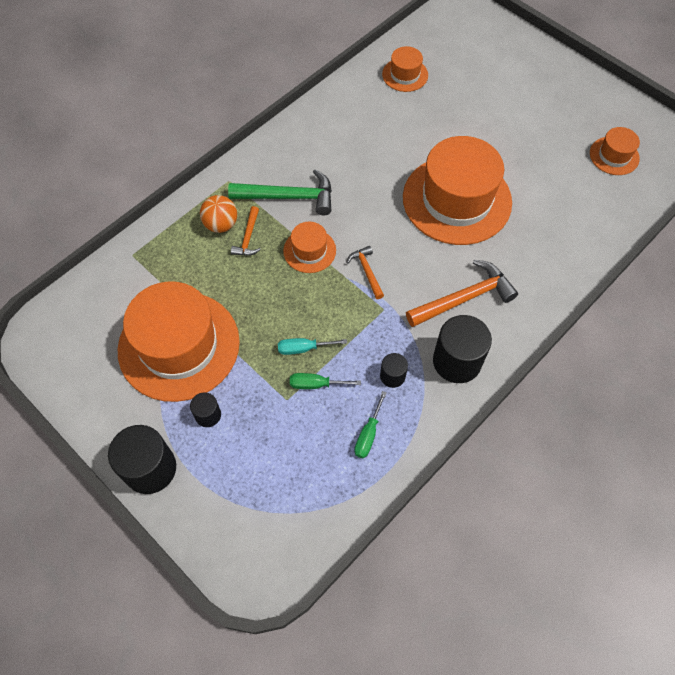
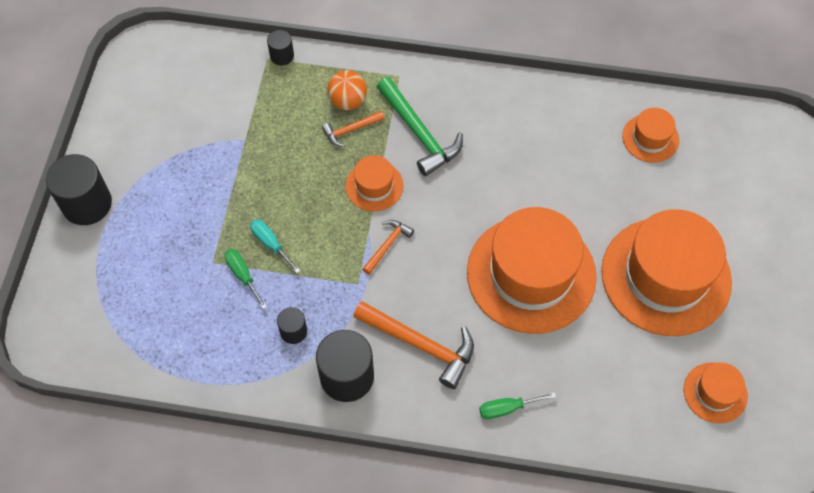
camera: 55 degrees right, 0 degrees up
(179, 345) = (207, 150): orange hat -> orange hat (666, 276)
(208, 415) = (159, 213): black cylinder -> black cylinder (282, 56)
(368, 434) = (223, 345): green screwdriver -> green screwdriver (507, 408)

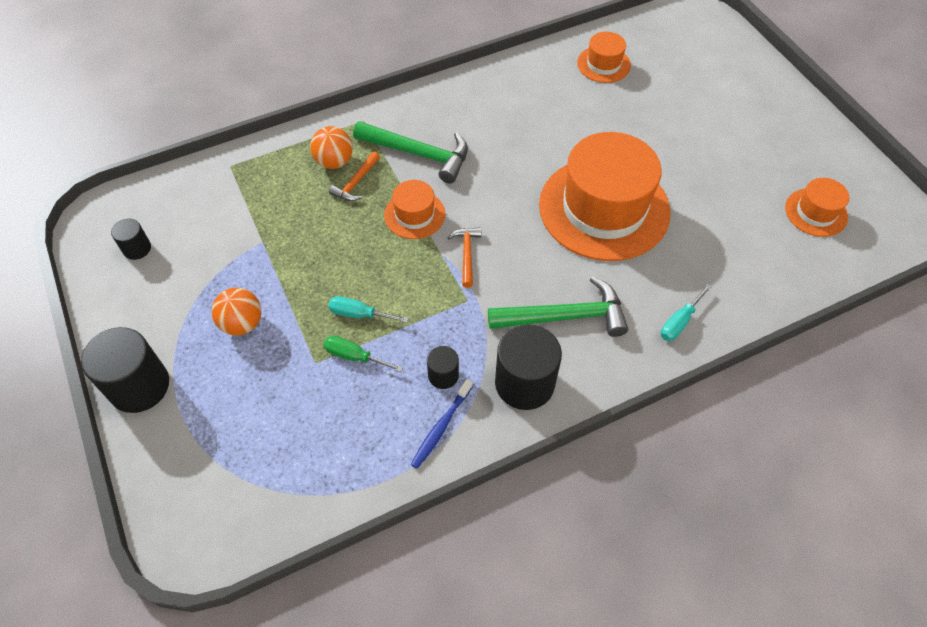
camera: 35 degrees left, 5 degrees down
(185, 199) = (242, 323): none -> orange ball
(261, 369) = (441, 427): none -> blue toothbrush
(282, 56) = (242, 157): black cylinder -> black cylinder (137, 248)
(420, 344) = (564, 316): orange hammer -> green hammer
(507, 408) = (679, 322): green screwdriver -> turquoise screwdriver
(666, 276) = (704, 152): orange hat -> none

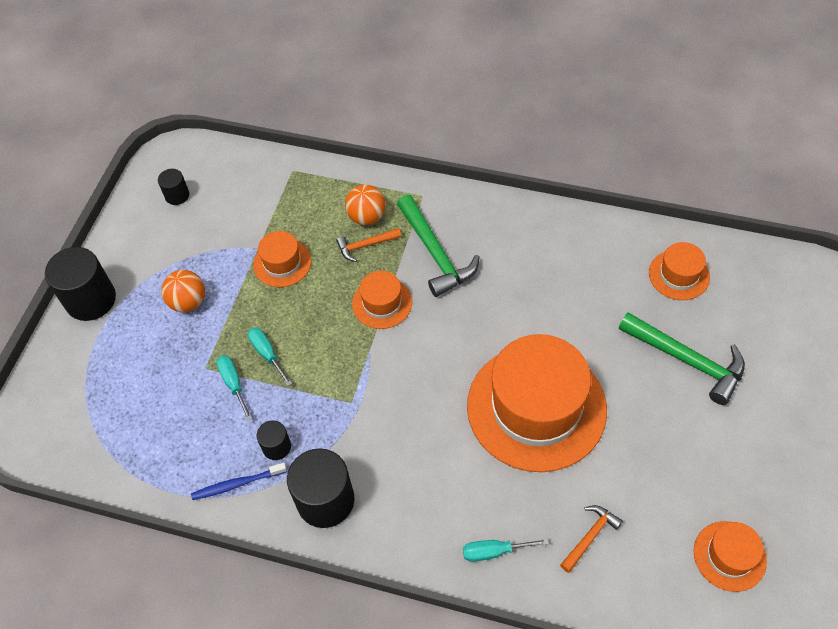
camera: 45 degrees right, 0 degrees up
(297, 239) = (282, 263): none -> orange hat
(354, 356) = (233, 384): green screwdriver -> turquoise screwdriver
(467, 254) = (387, 365): orange hammer -> orange hammer (590, 537)
(564, 316) = (408, 473): green hammer -> green hammer (686, 360)

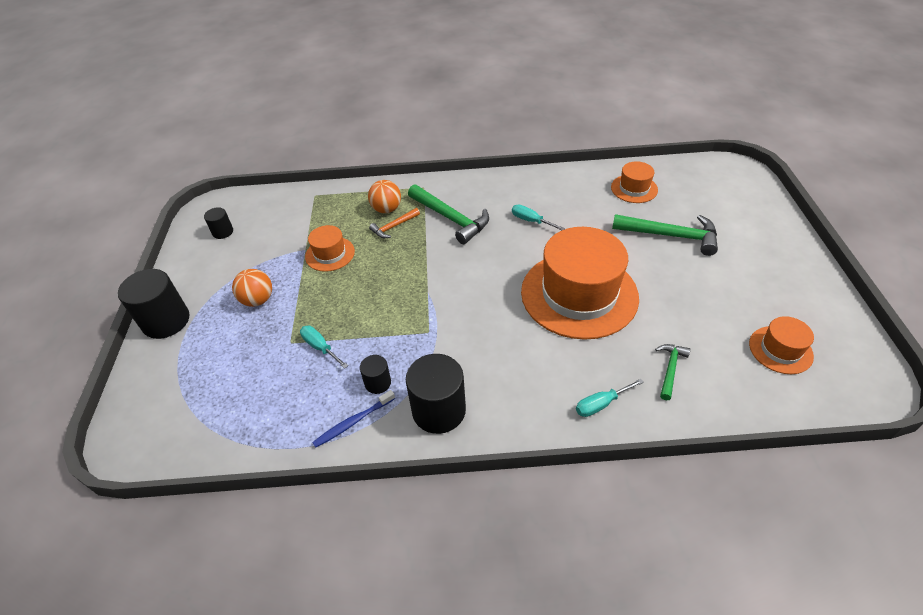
camera: 20 degrees left, 10 degrees down
(267, 354) = (342, 318): turquoise screwdriver -> turquoise screwdriver (531, 221)
(382, 303) = (423, 259): orange hat -> none
(590, 537) = (670, 369): orange hammer -> green hammer

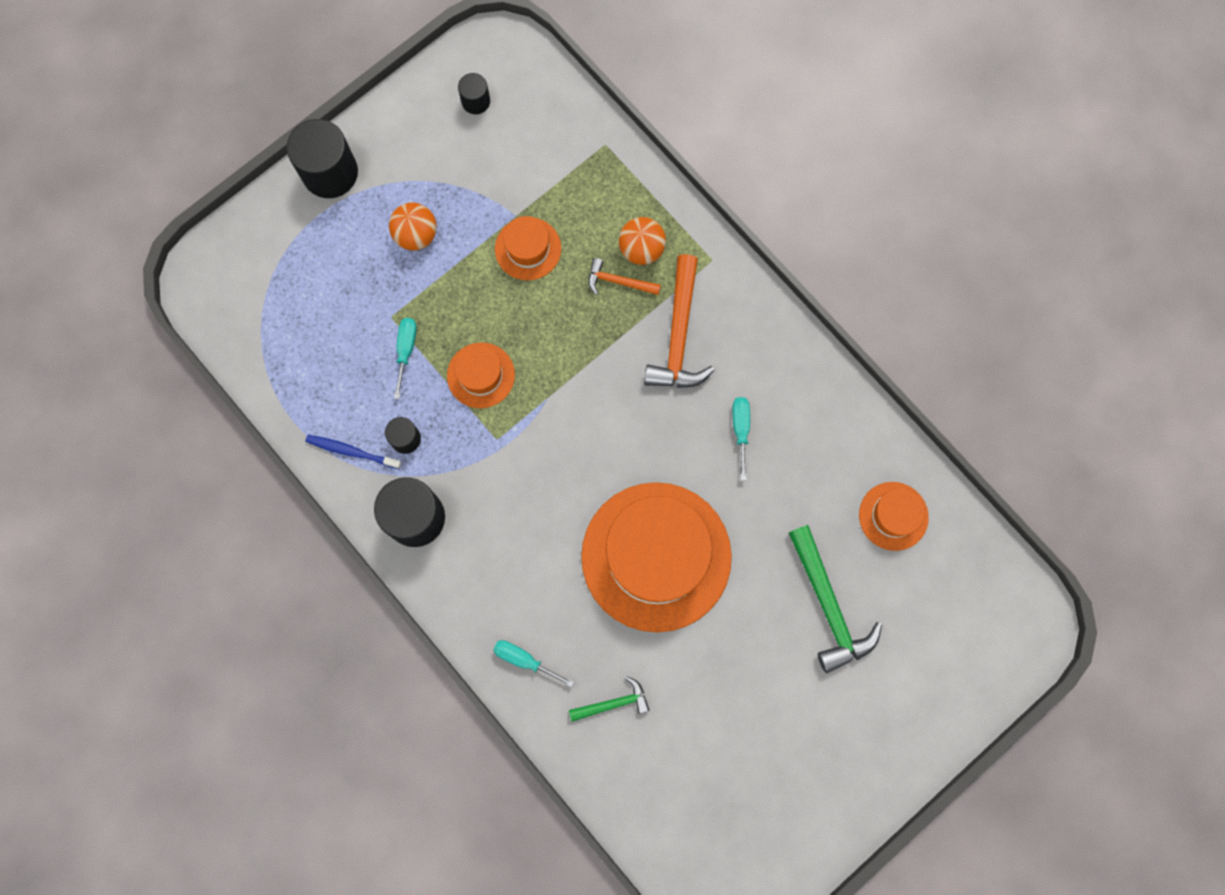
camera: 50 degrees right, 30 degrees up
(450, 218) = (678, 335): green hammer -> orange hammer
(780, 350) = (717, 800): orange hat -> orange hat (481, 375)

